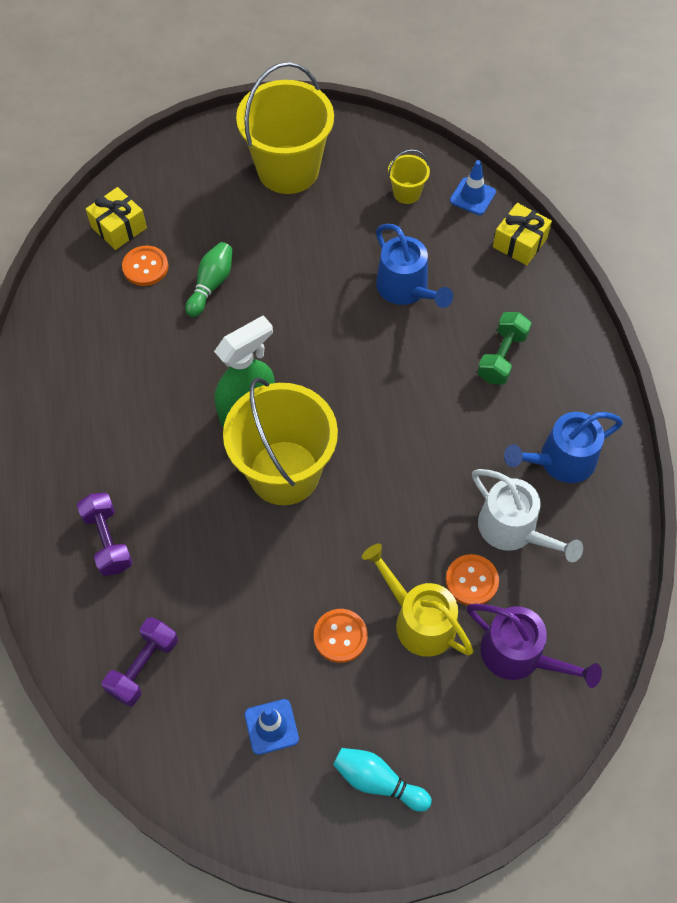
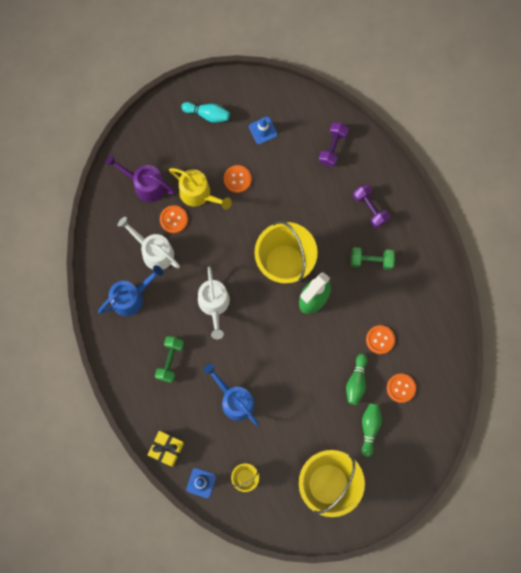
camera: 170 degrees right, 15 degrees up
(119, 227) = (427, 416): yellow gift -> none
(133, 454) = (371, 260): none -> green dumbbell
(156, 335) = (380, 339): none -> orange button
(208, 225) = (369, 428): none -> green bowling pin
(418, 427) = (214, 304): none -> white watering can

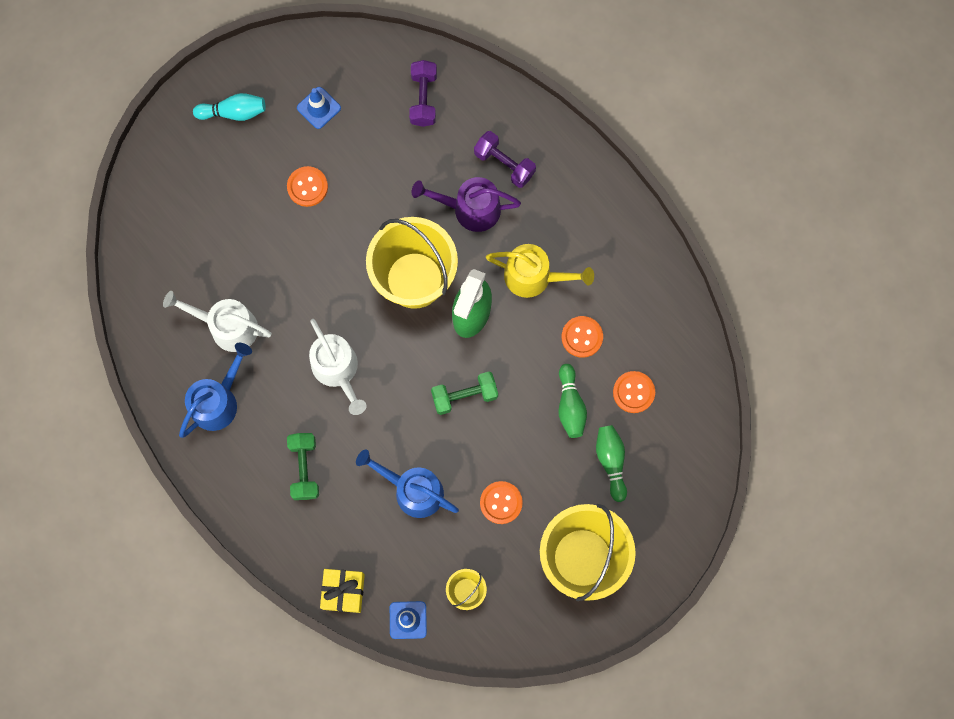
camera: 20 degrees left, 0 degrees up
(145, 185) = (182, 239): purple watering can -> purple watering can (470, 209)
(173, 219) = (239, 273): orange button -> orange button (501, 502)
(198, 194) = (261, 226): yellow watering can -> yellow watering can (534, 277)
(371, 260) = (531, 234): green dumbbell -> green dumbbell (464, 396)

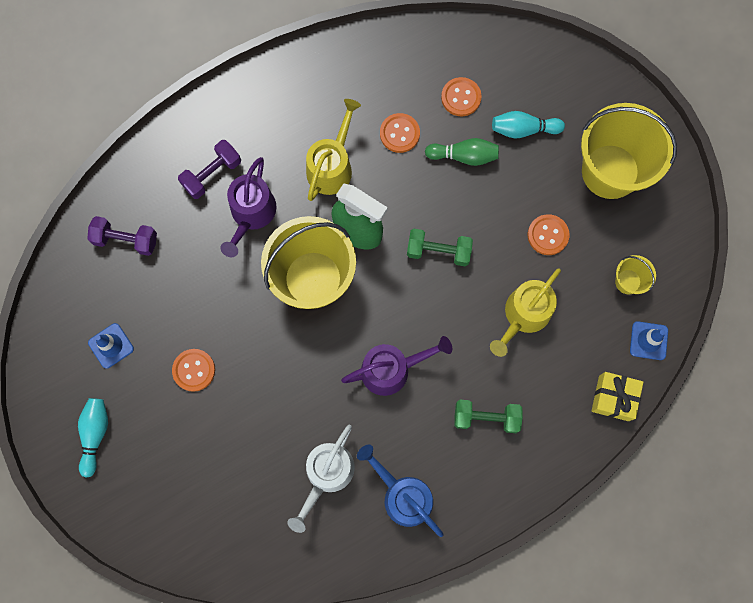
camera: 80 degrees left, 0 degrees up
(337, 370) = (391, 369): white watering can -> purple watering can
(413, 490) = (524, 315): blue watering can -> yellow watering can
(464, 396) = (438, 251): green dumbbell -> green dumbbell turned 75 degrees counterclockwise
(611, 462) = (523, 129): green bowling pin -> turquoise bowling pin

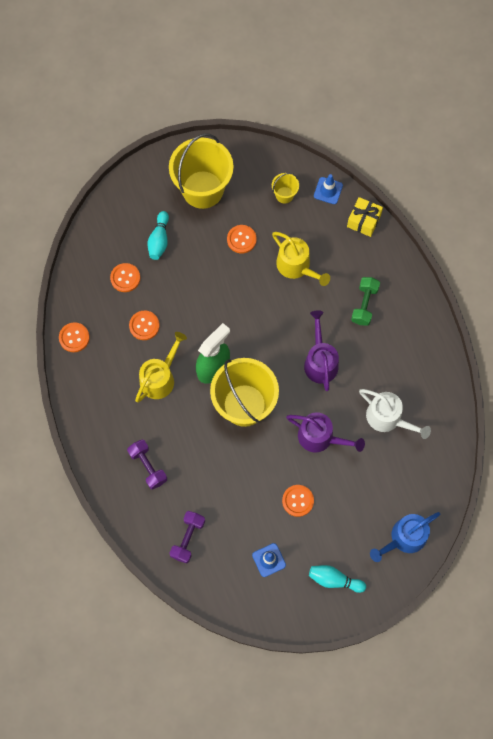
camera: 80 degrees left, 5 degrees down
(251, 214) = (185, 442): purple watering can -> purple watering can (320, 437)
(332, 166) = (160, 378): yellow watering can -> yellow watering can turned 90 degrees clockwise
(367, 52) = (74, 337): none -> orange button
(403, 496) = (410, 369): blue watering can -> blue watering can (404, 538)
(438, 251) = (239, 314): green dumbbell -> none
(464, 156) = (171, 284): green bowling pin -> none

